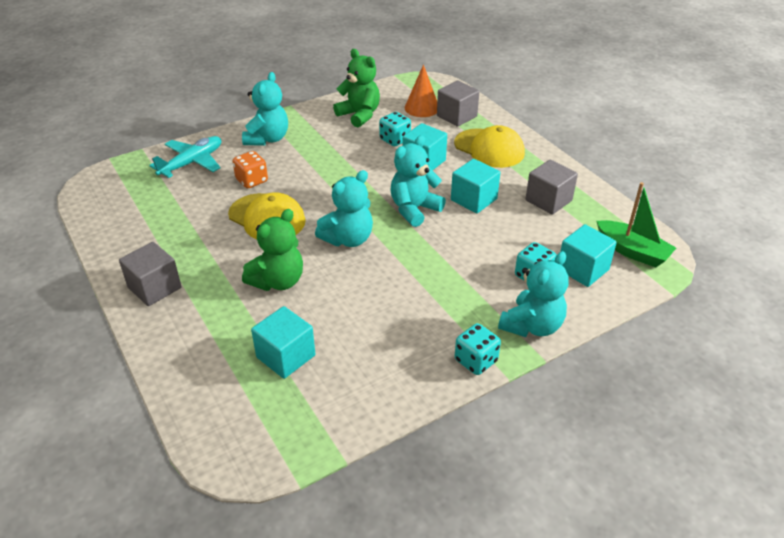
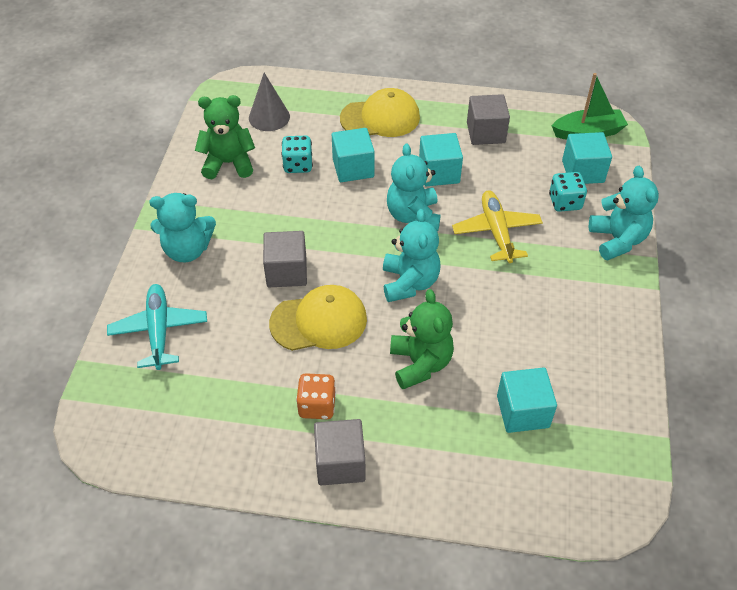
camera: 50 degrees left, 10 degrees up
(252, 180) = (246, 300): orange dice -> orange dice (317, 406)
(267, 139) = (187, 250): turquoise teddy bear -> turquoise teddy bear turned 120 degrees clockwise
(422, 108) = (269, 117): orange cone -> grey cone
(452, 255) = (496, 231): none -> yellow plane
(456, 116) = (310, 105): grey cube -> grey cube (286, 272)
(476, 361) = (626, 295): turquoise dice -> none

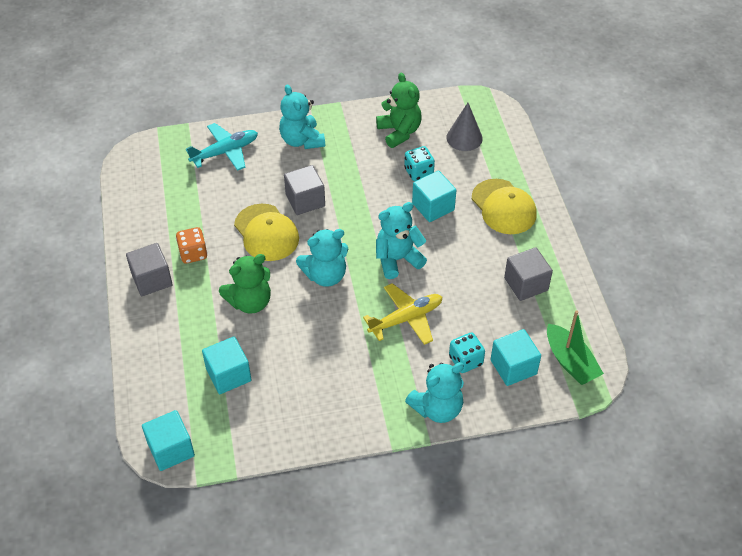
camera: 70 degrees right, 0 degrees up
(439, 173) = (457, 263): turquoise cube -> turquoise cube (171, 449)

